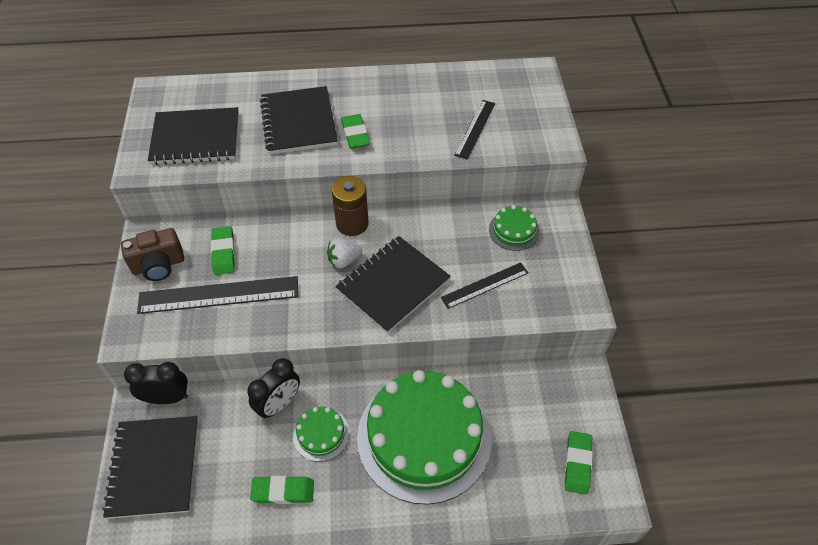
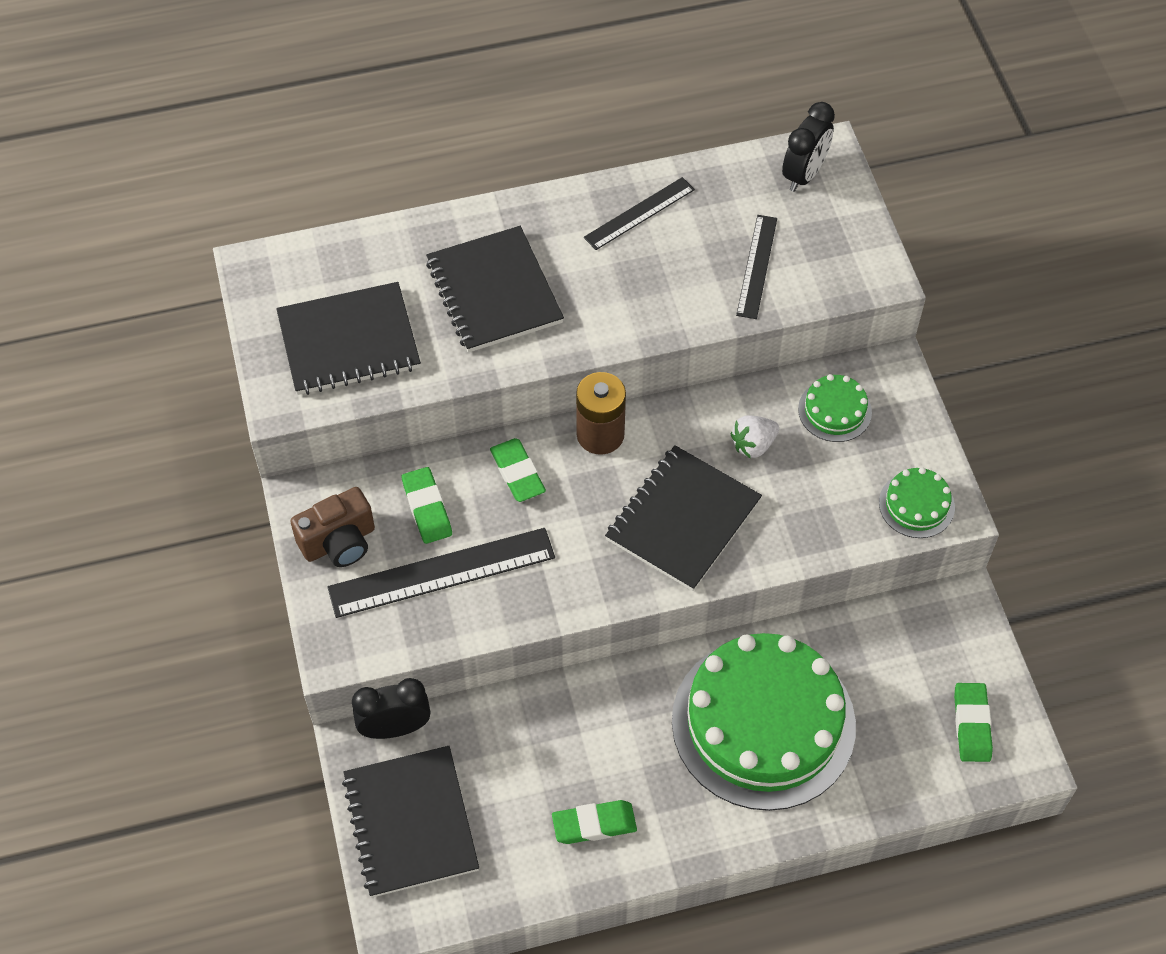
camera: 10 degrees left, 5 degrees up
(279, 404) = (554, 711): black clock -> black clock (804, 174)
(321, 434) = (624, 742): green cake -> green cake (916, 505)
(344, 260) = (604, 494): white strawberry -> white strawberry (753, 445)
(355, 134) = (584, 300): green eraser -> green eraser (517, 473)
(485, 285) = (810, 500): black ruler -> black ruler (639, 213)

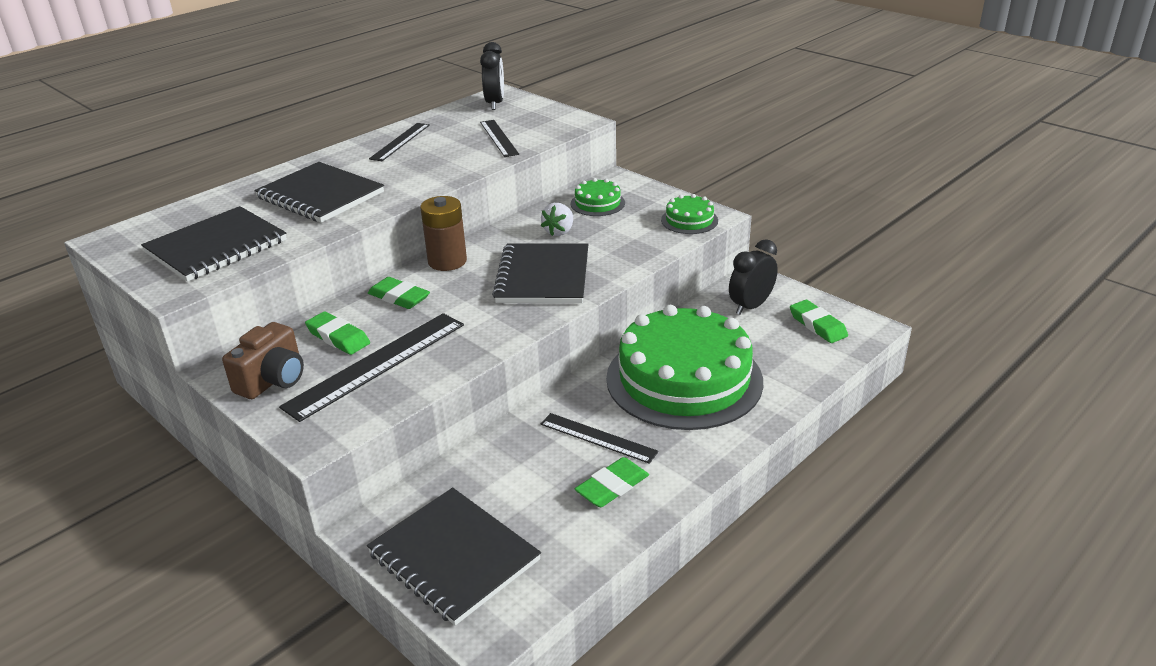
camera: 30 degrees left, 25 degrees down
(395, 728) = (394, 503): black clock -> black clock (750, 306)
(623, 754) = (598, 438): none -> black ruler

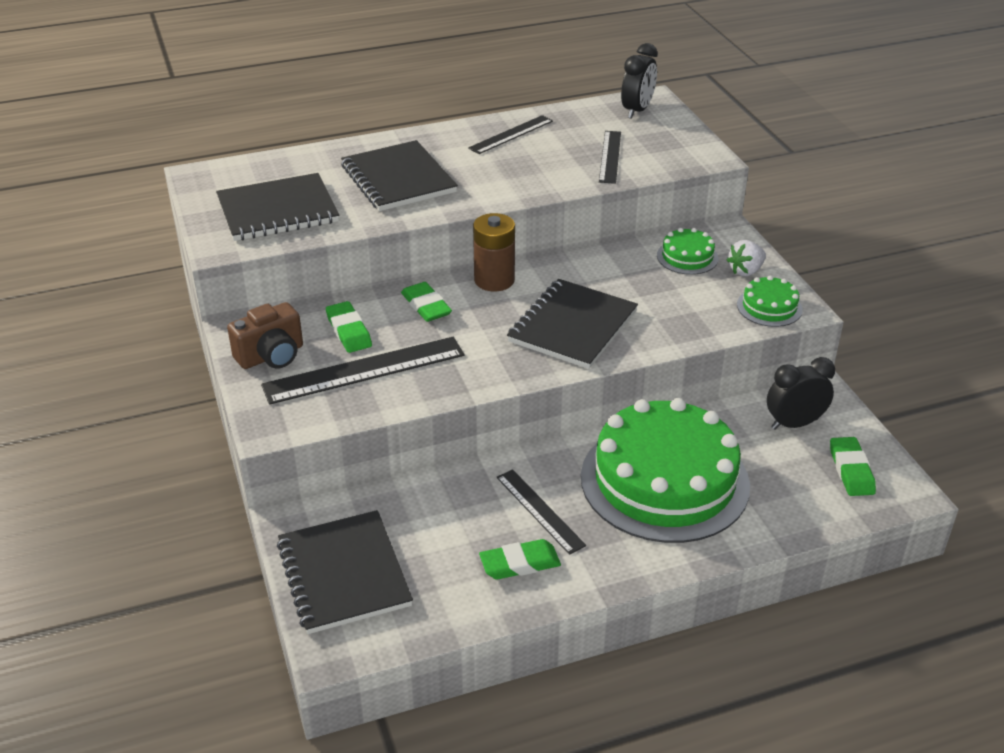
camera: 25 degrees right, 5 degrees up
(559, 232) = (624, 279): white strawberry -> white strawberry (745, 271)

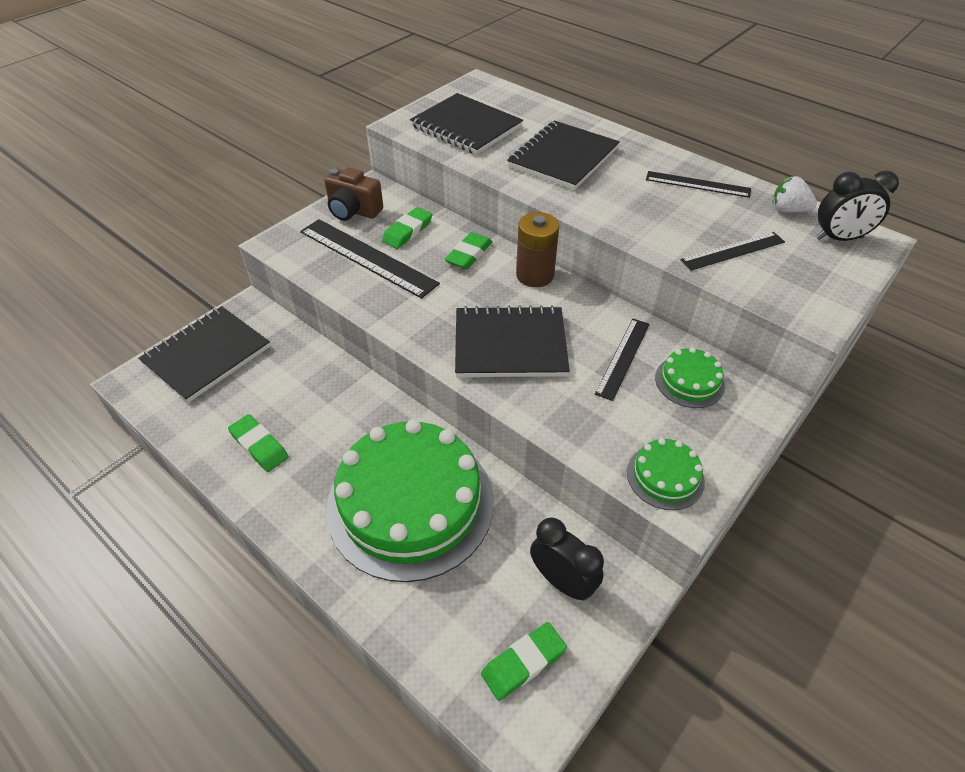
camera: 60 degrees right, 10 degrees up
(540, 510) = (326, 433): black ruler -> black ruler (623, 358)
(745, 271) = (710, 435): white strawberry -> white strawberry (788, 210)

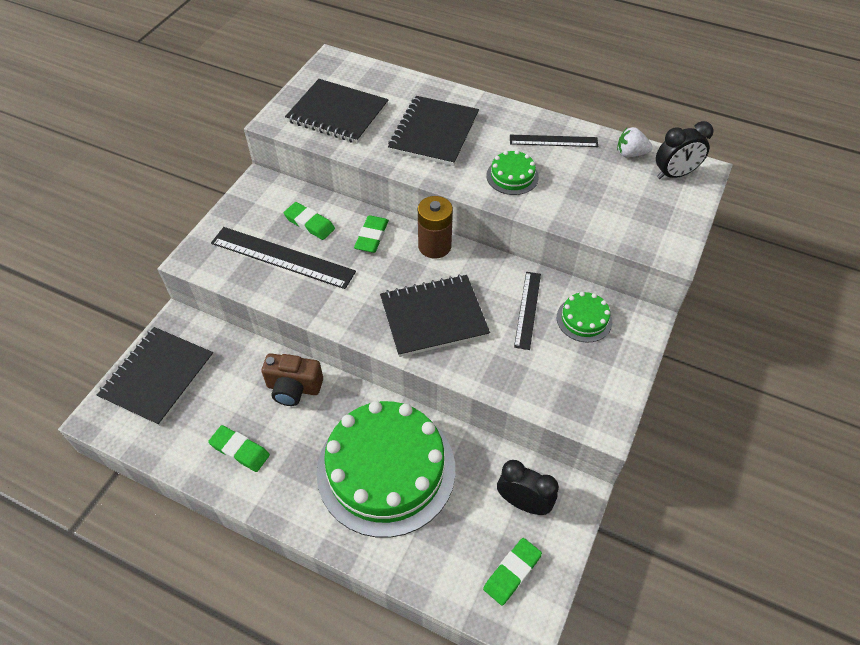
camera: 15 degrees left, 5 degrees up
(353, 211) = (252, 211): brown camera -> brown camera (294, 388)
(407, 231) = (309, 223): green eraser -> green eraser turned 75 degrees counterclockwise
(665, 476) = (585, 405): green cake -> green cake (512, 176)
(733, 251) = (596, 203): black ruler -> none

